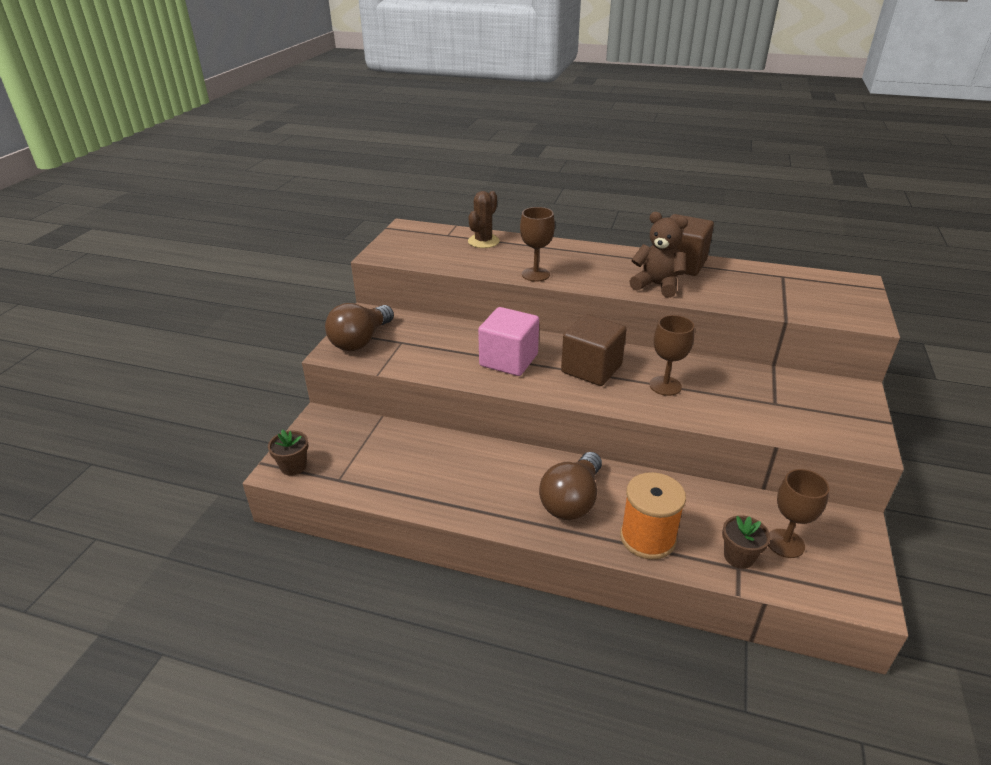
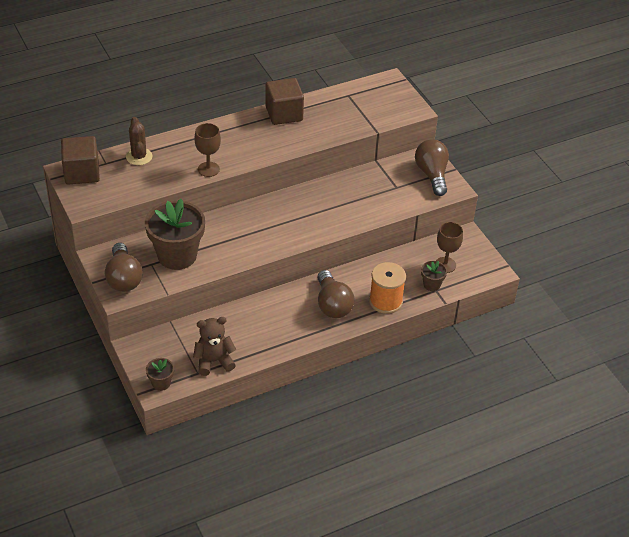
camera: 45 degrees left, 10 degrees up
(434, 347) = (177, 255): none -> brown flower pot
(508, 360) = (232, 239): pink cube -> none
(591, 369) = (285, 218): brown cube -> brown cube (82, 173)
(657, 285) = (288, 140): brown teddy bear -> brown teddy bear (214, 361)
(665, 386) = (334, 207): brown goblet -> none
(845, 413) = (432, 175): none -> brown light bulb

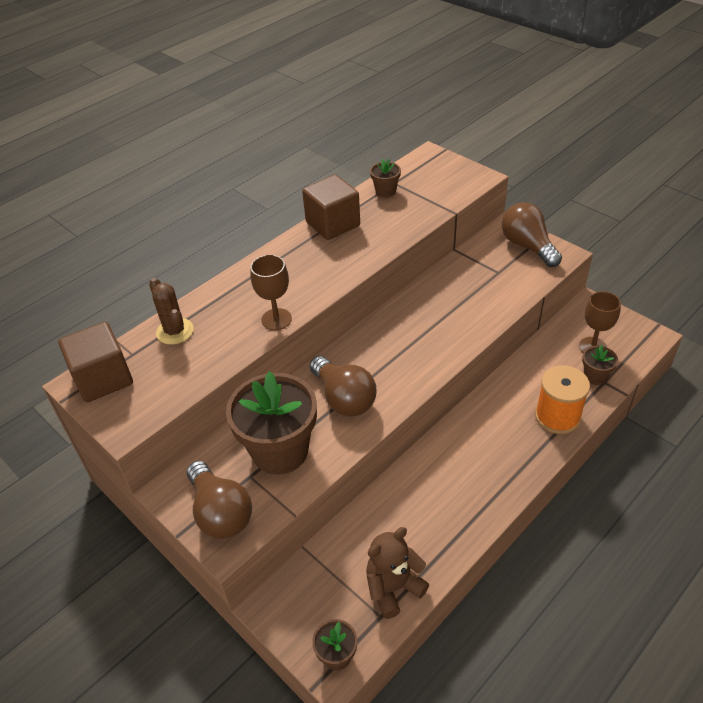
camera: 15 degrees left, 0 degrees up
(332, 304) = (497, 444): brown light bulb -> brown light bulb (344, 398)
(337, 100) = (385, 191): none -> brown flower pot

